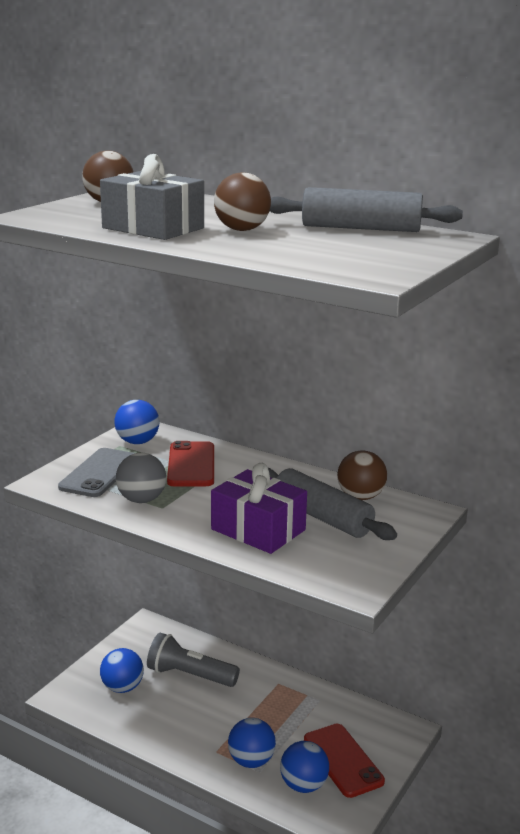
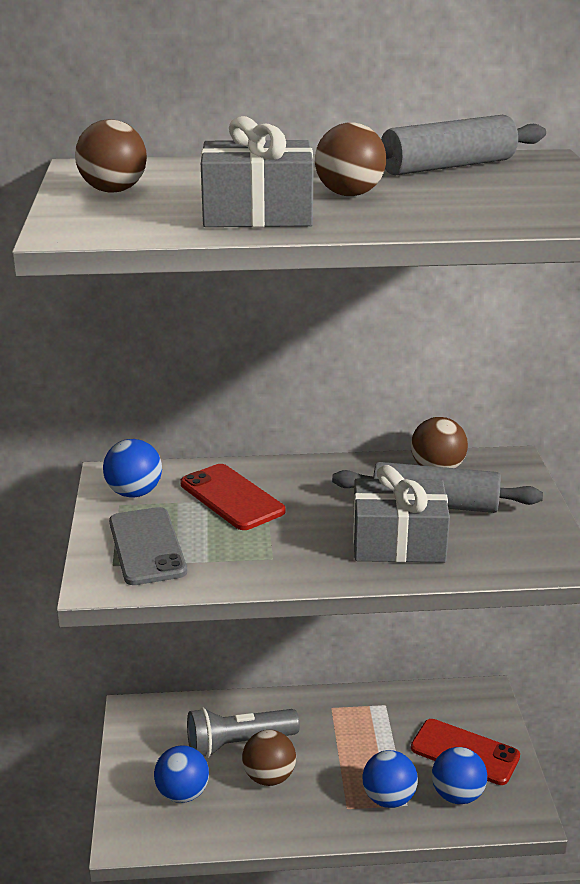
camera: 35 degrees left, 5 degrees up
(141, 499) = (238, 558): grey ball -> none
(186, 705) = (269, 777): none -> brown ball
(258, 529) = (398, 542): purple gift -> grey gift

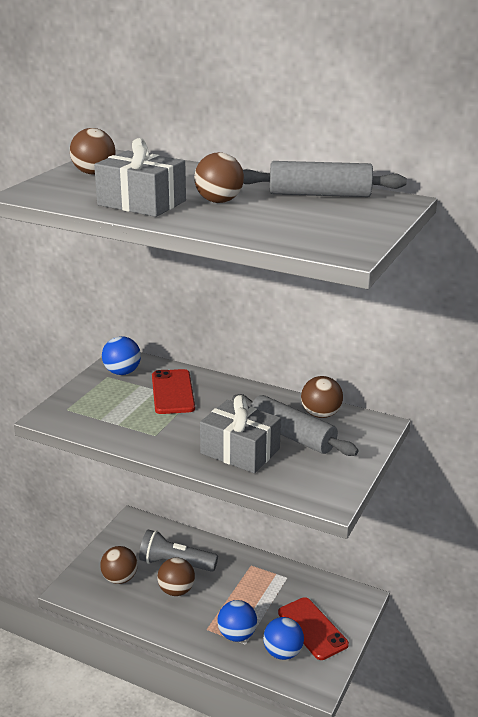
camera: 30 degrees right, 0 degrees up
(147, 546) = (95, 405): grey phone -> none
(182, 793) = (120, 578): blue ball -> brown ball

